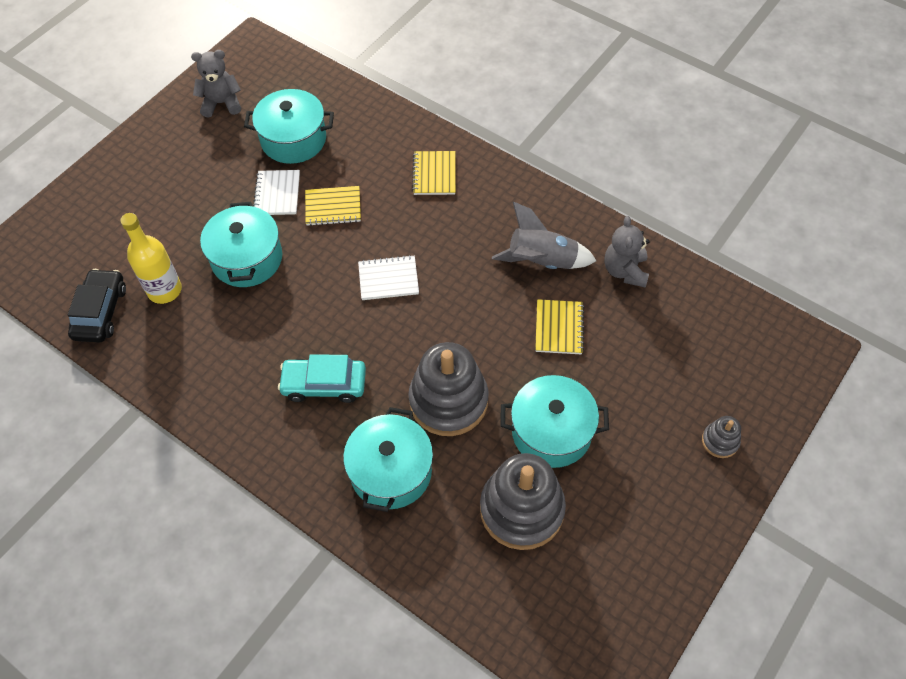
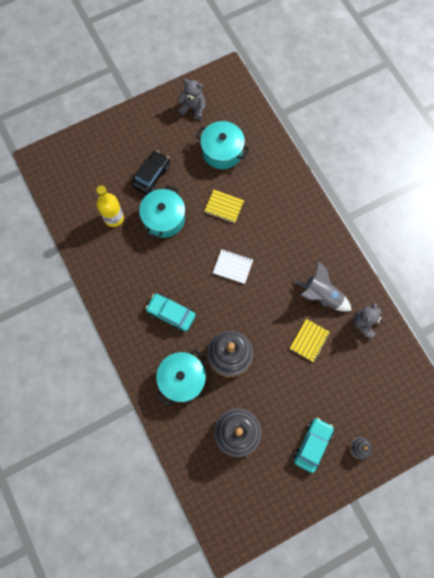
camera: 25 degrees right, 15 degrees up
(100, 312) = (77, 216): black car -> black car (151, 175)
(277, 194) = (197, 184): white notebook -> none
(434, 174) = (290, 211): yellow notebook -> none
(551, 432) = (274, 398): turquoise pot -> none
(648, 471) = (312, 445): none -> turquoise car

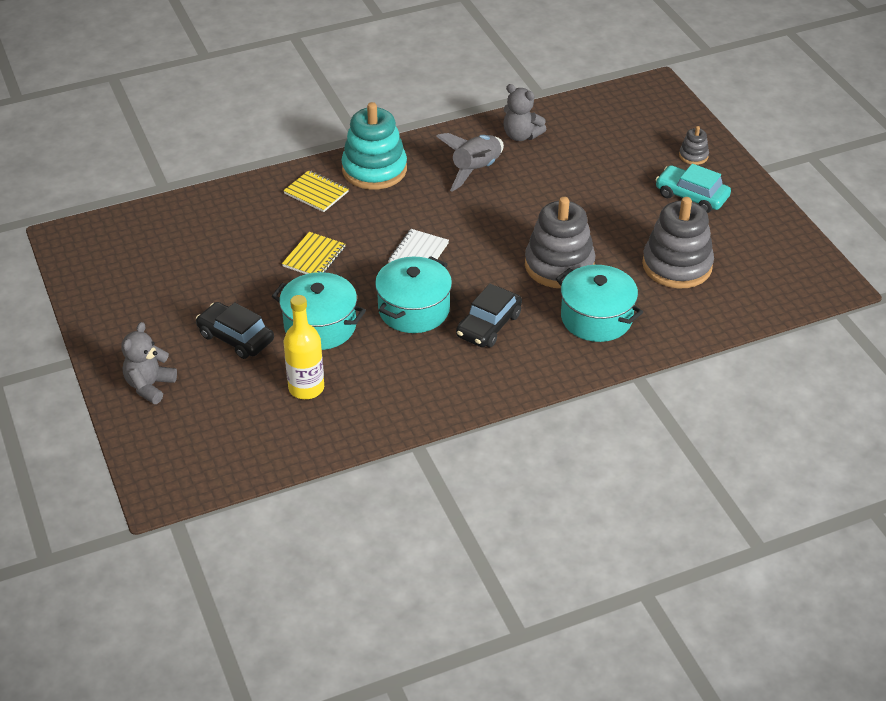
camera: 85 degrees left, 30 degrees down
(171, 314) = (489, 325): turquoise car -> black car
(193, 108) = (120, 281): grey teddy bear -> grey teddy bear (149, 386)
(222, 151) = (213, 253): turquoise pot -> turquoise pot (414, 309)
(309, 340) = (542, 187): yellow notebook -> yellow notebook (316, 193)
(313, 231) = (374, 170): none -> turquoise stacking toy

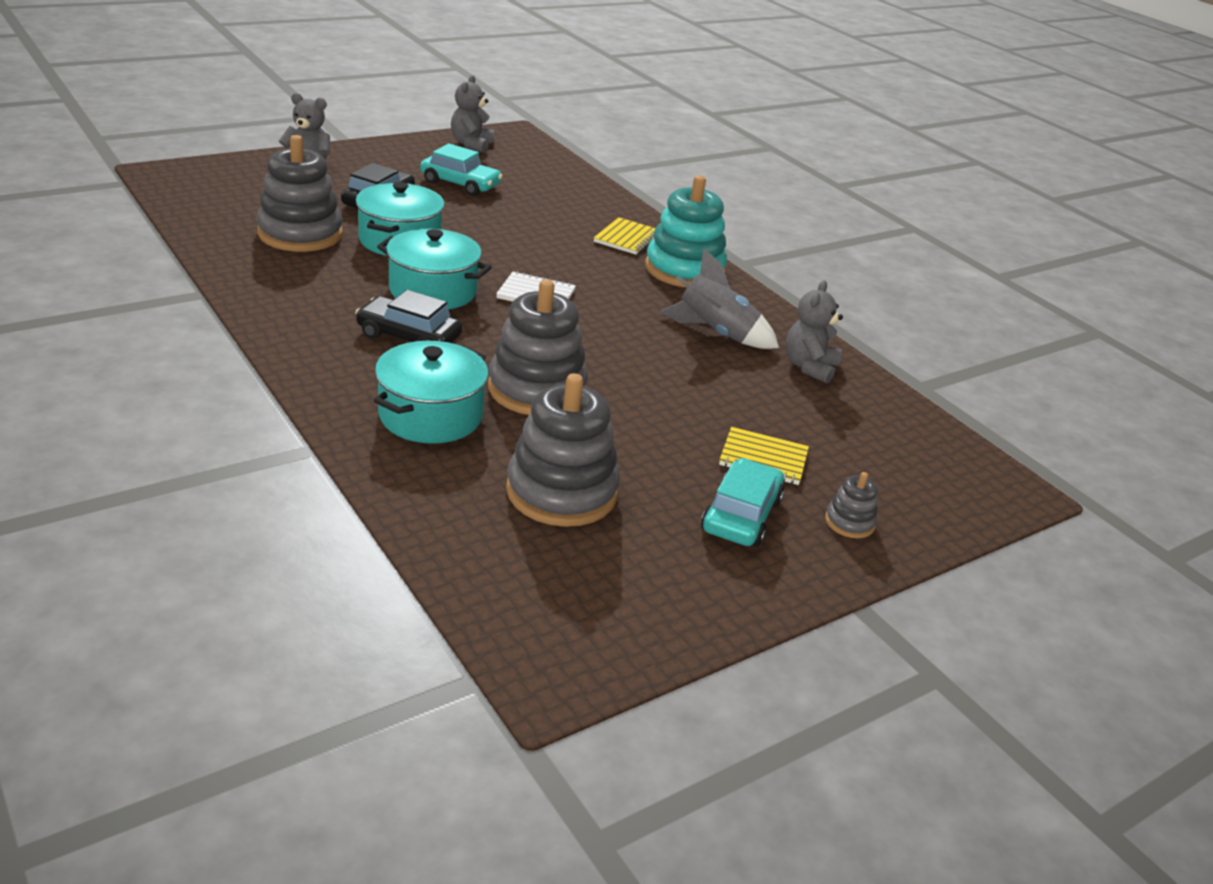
camera: 75 degrees right, 10 degrees down
(95, 270) = (471, 144): none -> grey teddy bear
(196, 283) = (460, 184): none -> turquoise car
(306, 388) = (300, 234): yellow bottle -> grey stacking toy
(314, 257) = (515, 237): yellow notebook -> yellow notebook (763, 459)

